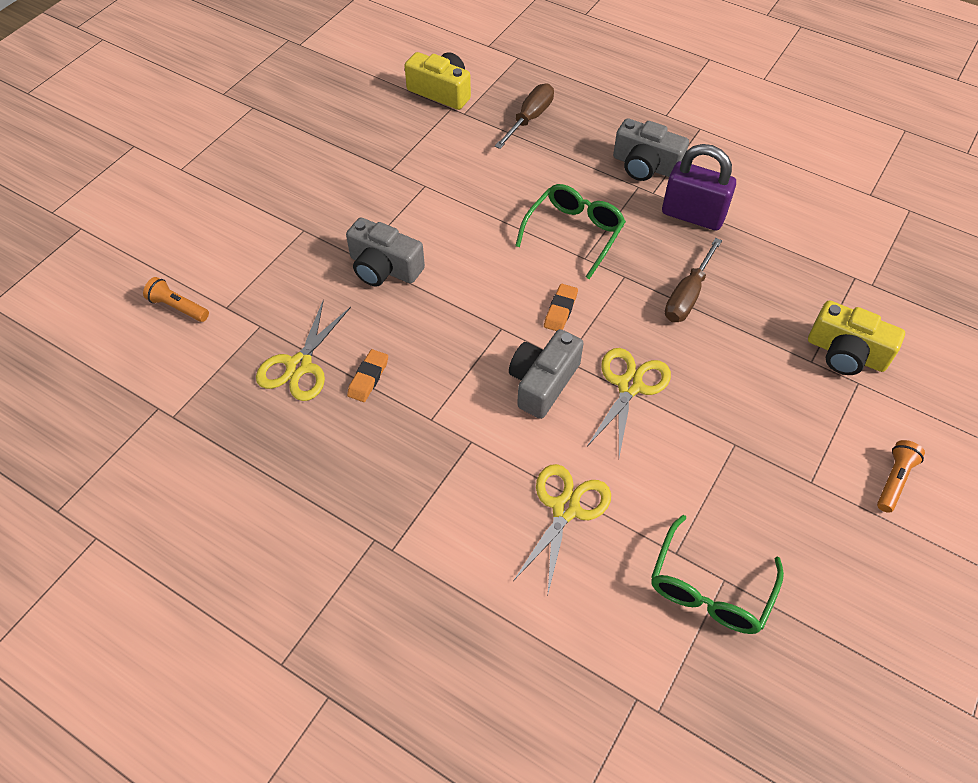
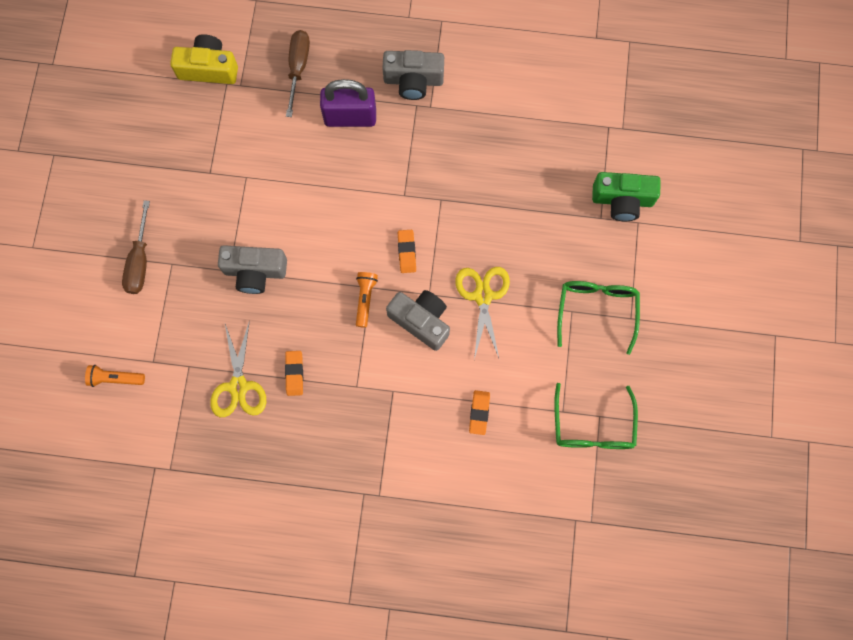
camera: 25 degrees left, 20 degrees up
(543, 382) = (421, 321): grey camera -> grey camera turned 120 degrees clockwise
(565, 509) = (479, 413): yellow scissors -> orange eraser
(574, 233) = (386, 174): green glasses -> green glasses (596, 310)
(687, 296) = (494, 198): brown screwdriver -> brown screwdriver (140, 262)
(693, 215) = (469, 117): purple padlock -> purple padlock (350, 117)
(846, 353) = (622, 200): yellow camera -> green camera
(894, 480) = (683, 292): orange flashlight -> orange flashlight (365, 299)

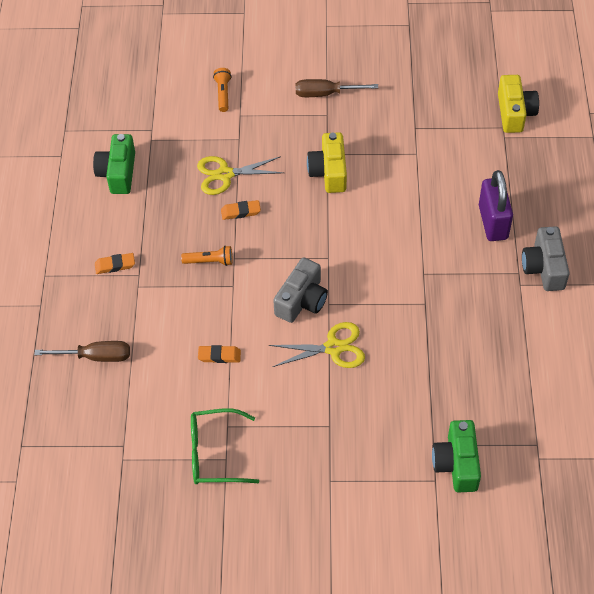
camera: 85 degrees right, 20 degrees down
(213, 511) = (118, 173): none -> green camera
(255, 272) = (329, 172): grey camera -> yellow camera
(298, 67) = (533, 176): brown screwdriver -> brown screwdriver (96, 356)
(365, 299) = (316, 255): orange flashlight -> orange flashlight (210, 261)
(406, 252) = (367, 281): orange eraser -> orange eraser (115, 265)
(596, 310) = (334, 448): green glasses -> none

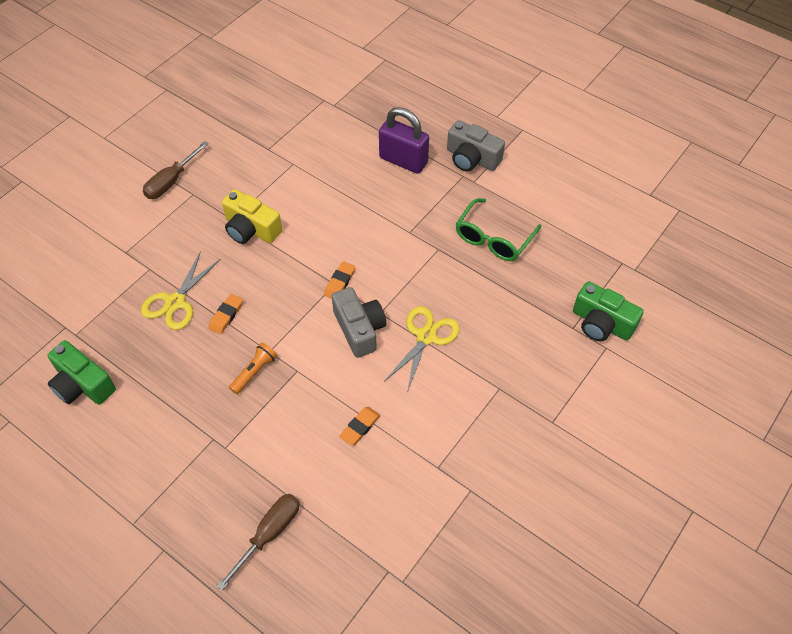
camera: 55 degrees left, 0 degrees up
(115, 265) = (183, 452): orange eraser -> orange eraser (339, 282)
(214, 453) = (457, 496): green glasses -> green glasses (493, 239)
(223, 94) = (89, 249): orange flashlight -> none
(514, 113) = (318, 85): yellow camera -> none

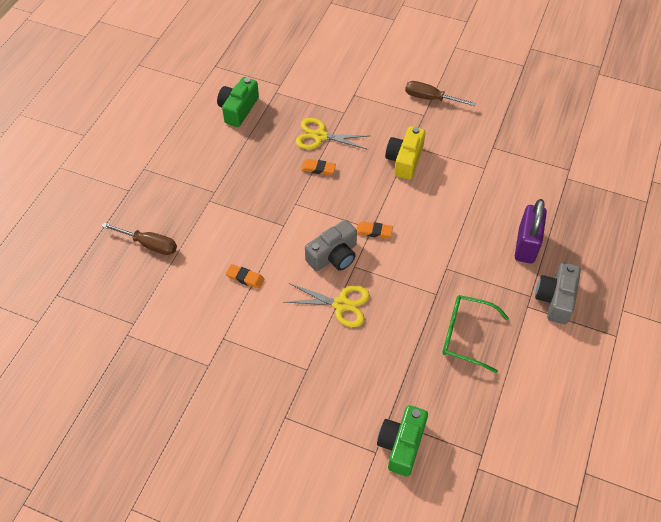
camera: 75 degrees right, 0 degrees up
(254, 372) = (275, 200): orange flashlight -> none

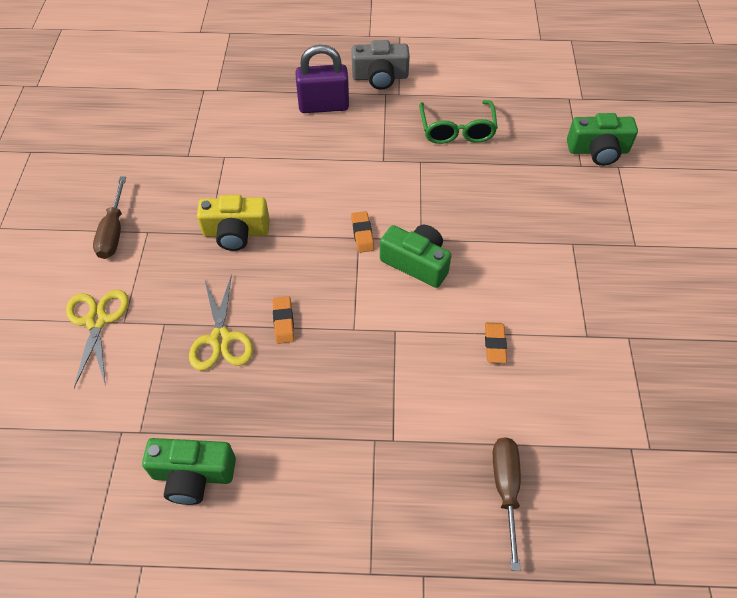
camera: 110 degrees left, 0 degrees up
(333, 256) = (416, 263): grey camera -> green camera
(341, 304) = (477, 237): yellow scissors -> yellow scissors (97, 321)

